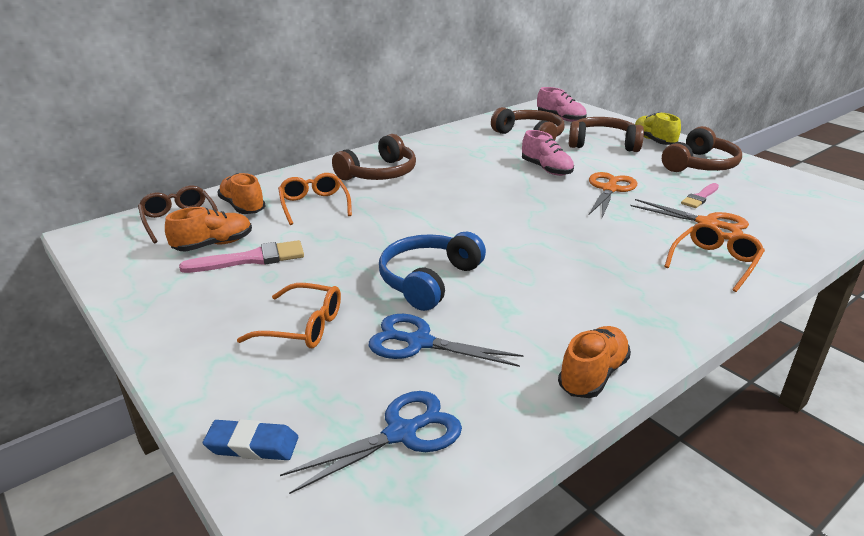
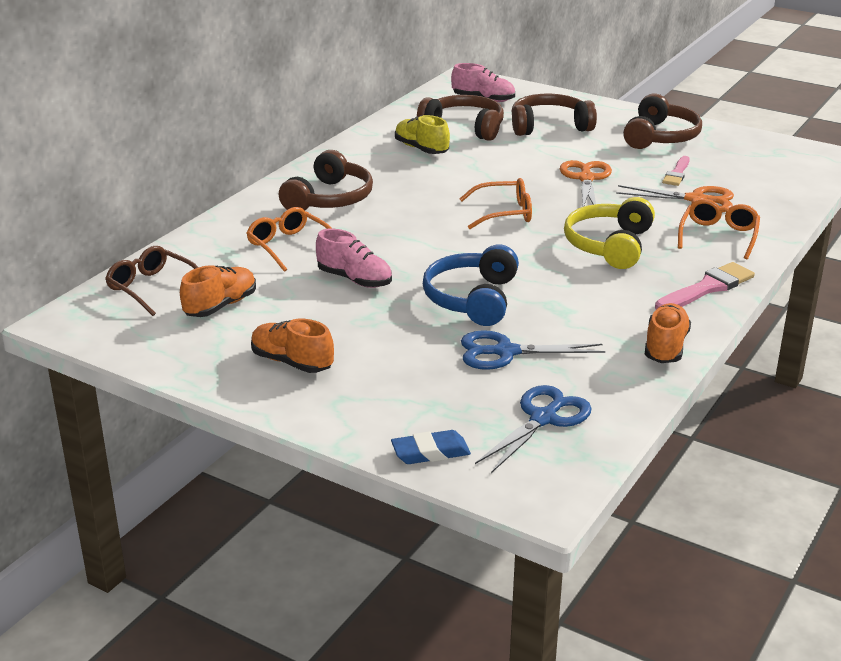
camera: 20 degrees left, 0 degrees up
(243, 207) = (210, 261): orange shoe -> orange shoe (292, 362)
(251, 259) = (277, 312): pink brush -> pink brush (707, 288)
(302, 326) = (389, 361): orange glasses -> orange glasses (504, 213)
(546, 169) = (508, 166): pink shoe -> pink shoe (355, 279)
(595, 252) = (609, 245): none -> yellow headphones
(654, 141) = (600, 114): yellow shoe -> yellow shoe (421, 149)

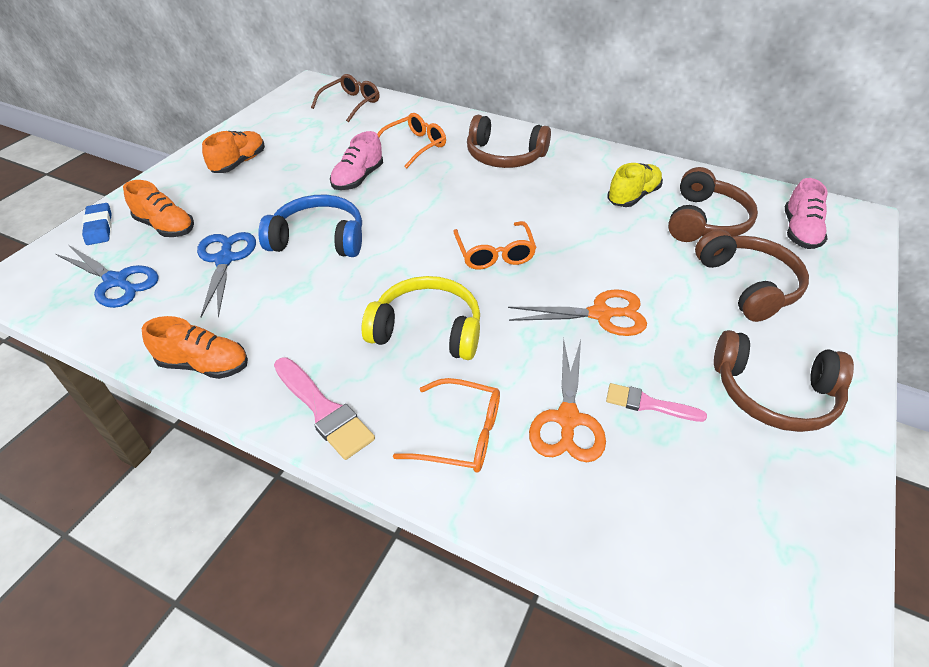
camera: 85 degrees right, 15 degrees up
(220, 306) = (323, 129): orange shoe -> orange shoe (166, 227)

